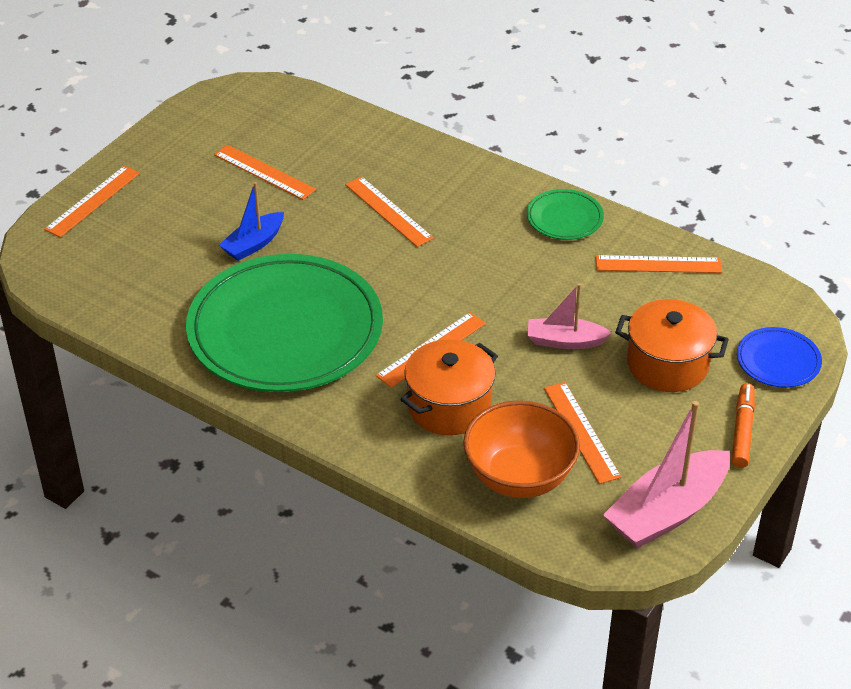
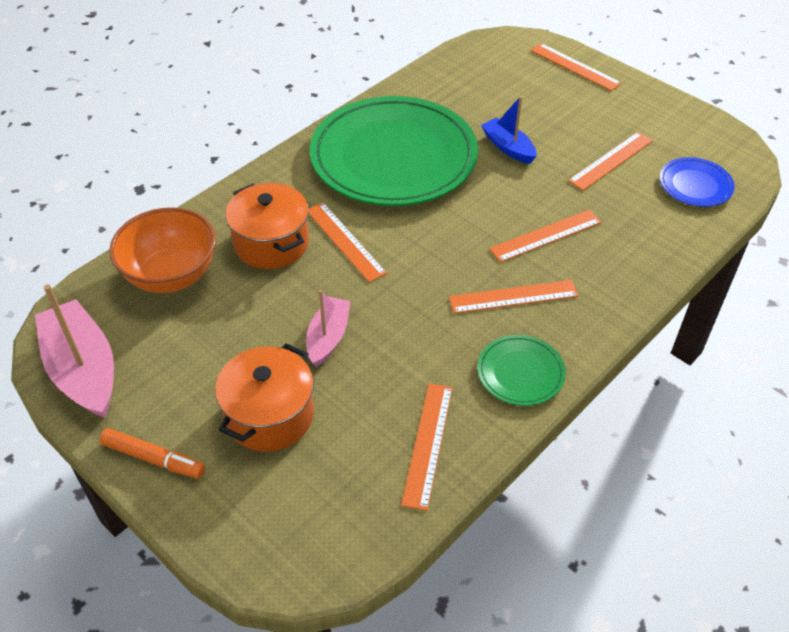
camera: 100 degrees right, 5 degrees up
(581, 432) = (205, 327): orange ruler -> orange ruler (513, 297)
(778, 361) = (241, 524): blue plate -> blue plate (695, 185)

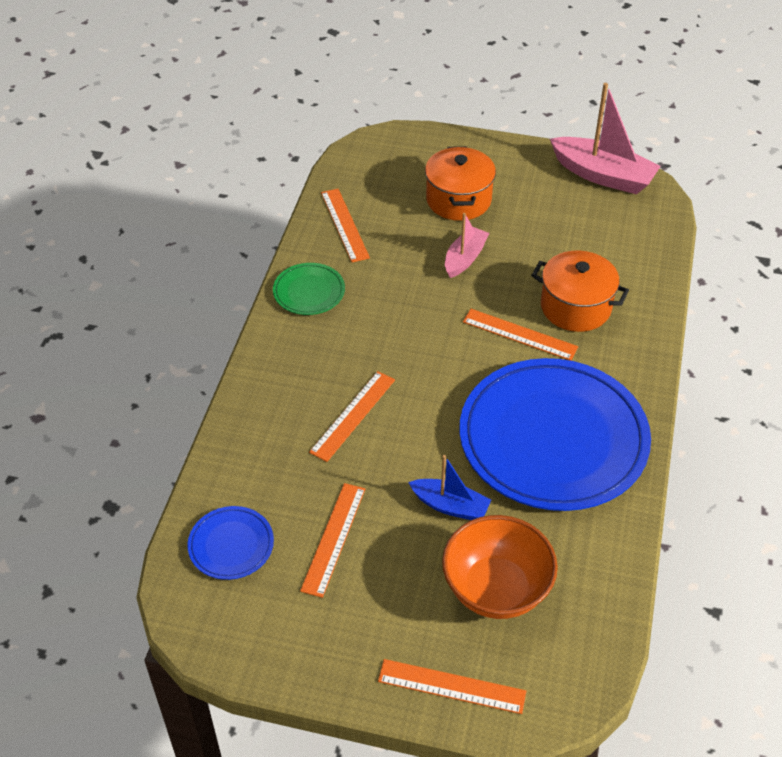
camera: 150 degrees right, 0 degrees up
(153, 458) = (504, 154): orange marker -> none
(171, 275) = (621, 251): orange bowl -> orange bowl (496, 589)
(328, 337) = (464, 258): pink boat -> pink boat turned 135 degrees counterclockwise
(393, 157) = (553, 439): green plate -> blue plate
(513, 297) = (348, 346): orange ruler -> none

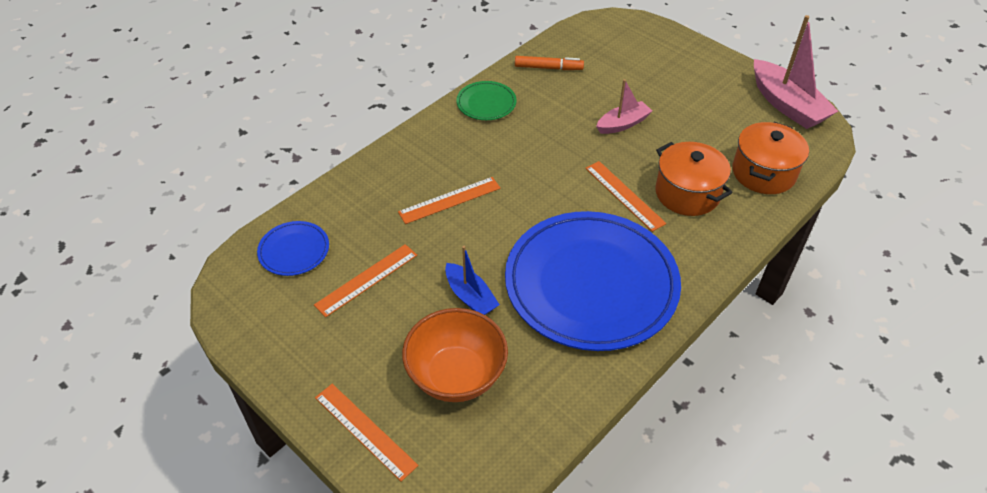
camera: 30 degrees right, 0 degrees up
(344, 225) = (548, 68): orange ruler -> orange marker
(458, 200) = (650, 81): orange pot -> orange pot (763, 173)

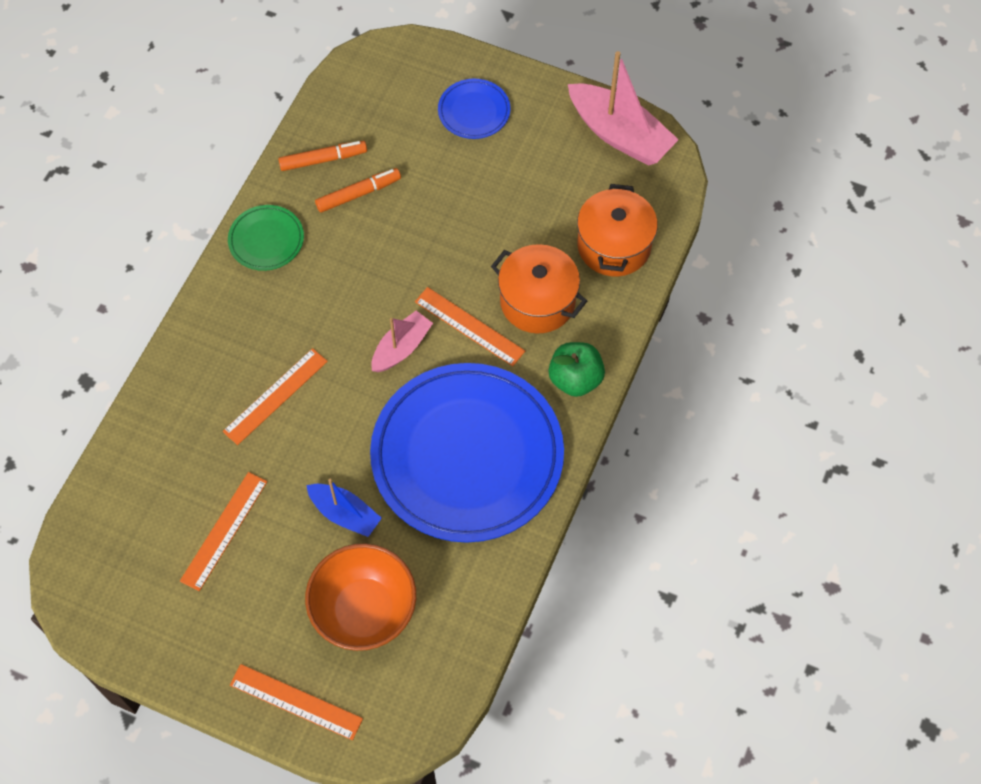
camera: 20 degrees left, 15 degrees up
(294, 251) = (126, 521): blue plate -> blue plate (474, 111)
(567, 93) = (358, 194): none -> orange marker
(622, 124) = (438, 222): pink boat -> pink boat (401, 348)
(704, 255) = (575, 379): none -> green apple

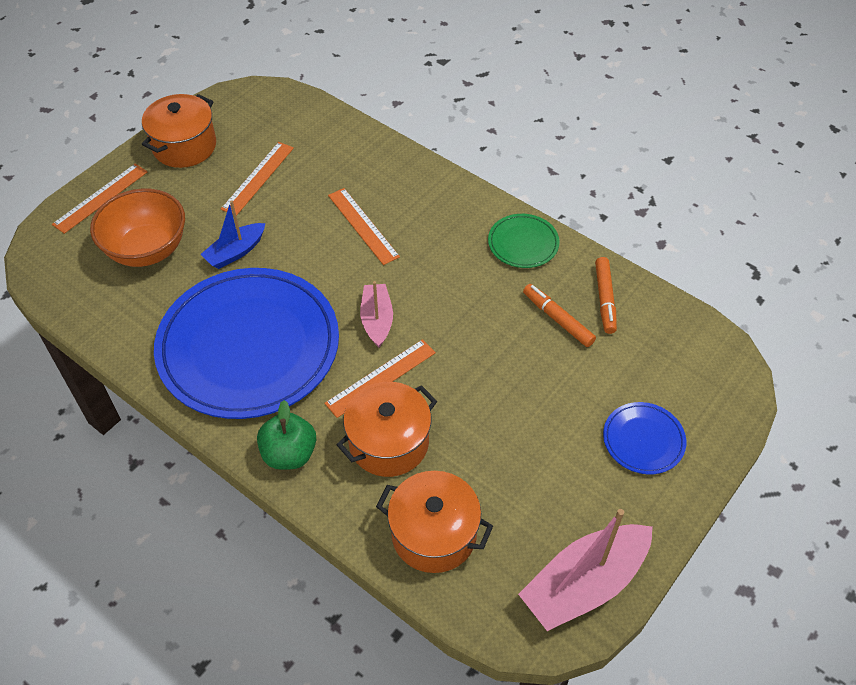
camera: 105 degrees right, 10 degrees down
(186, 637) = (184, 146): none -> orange pot
(224, 531) = (258, 178): orange ruler -> orange ruler turned 75 degrees clockwise
(358, 194) = (558, 319): orange marker -> orange marker turned 150 degrees clockwise
(401, 348) = (377, 320): pink boat -> pink boat turned 150 degrees counterclockwise

